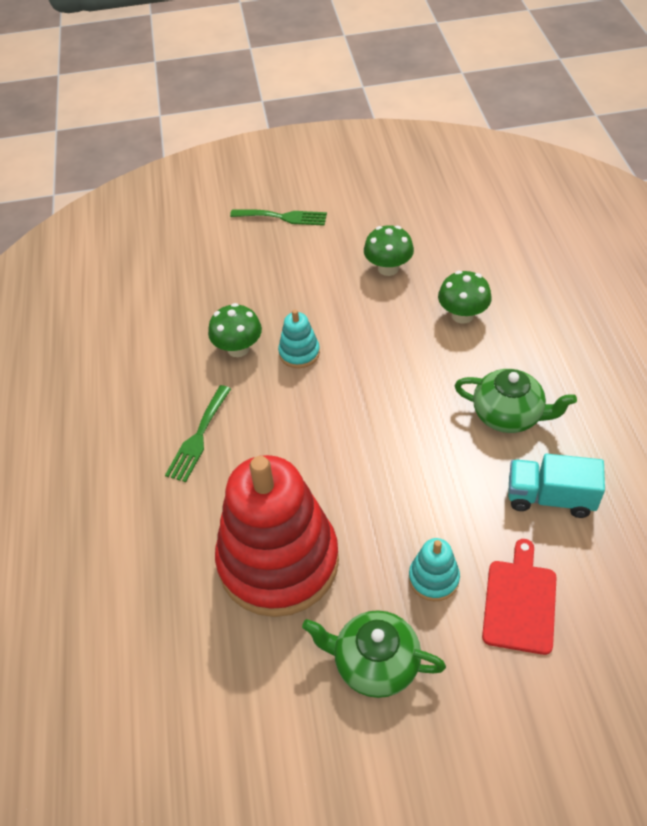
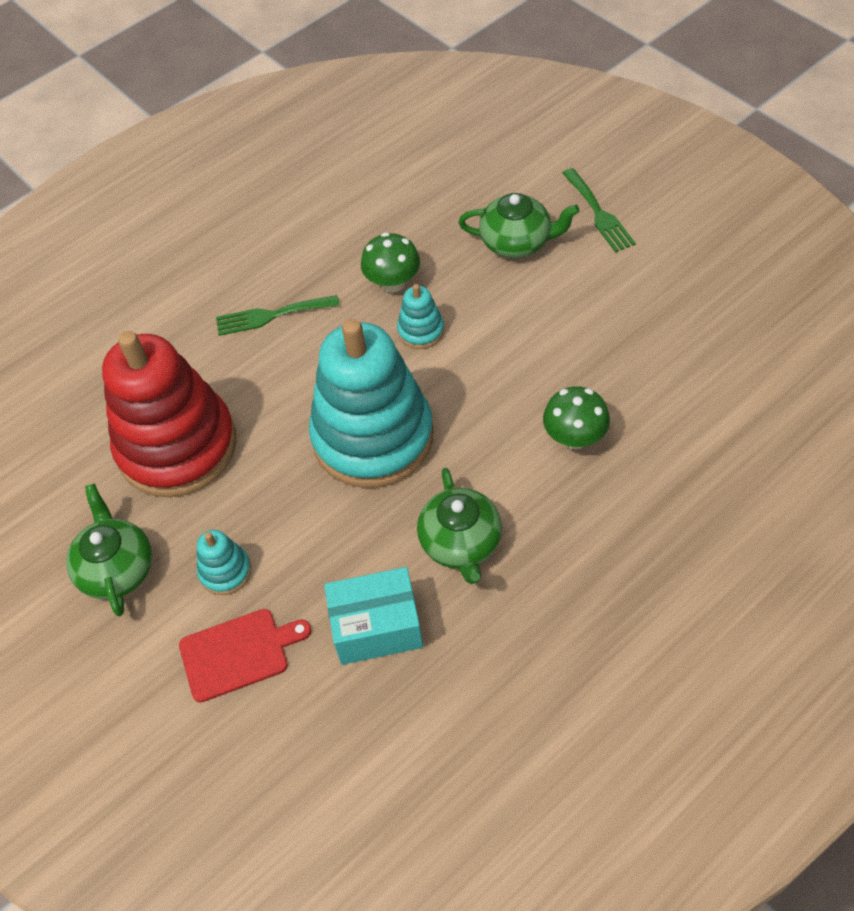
camera: 60 degrees right, 5 degrees up
(267, 266) = (517, 242): none -> green teapot
(375, 424) = (373, 437): none -> turquoise stacking toy
(388, 268) = (594, 339): green mushroom -> none
(550, 497) = (376, 627): turquoise truck -> turquoise box

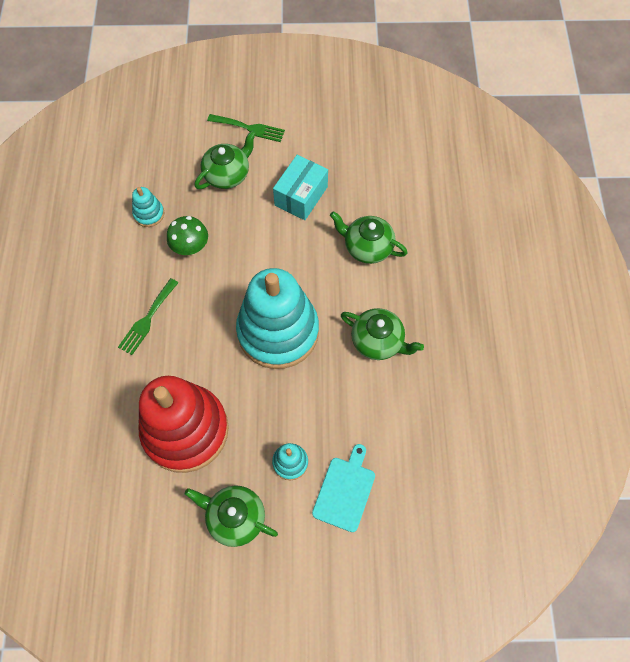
camera: 55 degrees left, 10 degrees up
(238, 653) = (345, 491): red cutting board -> turquoise cutting board
(376, 627) = (389, 414): turquoise box -> turquoise box (301, 196)
(421, 331) = (235, 259): turquoise stacking toy -> turquoise stacking toy (149, 214)
(574, 437) = (367, 247): green mushroom -> green teapot

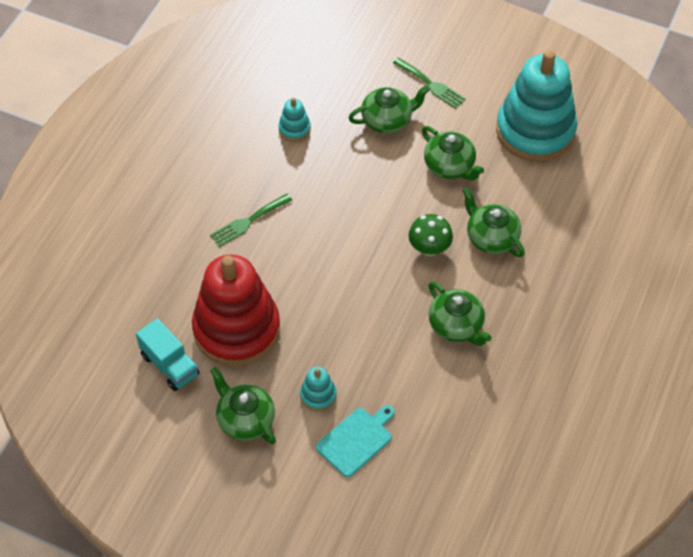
camera: 25 degrees right, 10 degrees down
(139, 494) = (170, 365): none -> turquoise truck
(190, 247) = (319, 173): green mushroom -> green mushroom (429, 248)
(278, 331) = (364, 279): turquoise stacking toy -> turquoise stacking toy (535, 131)
(301, 196) = (450, 166): turquoise box -> green teapot

